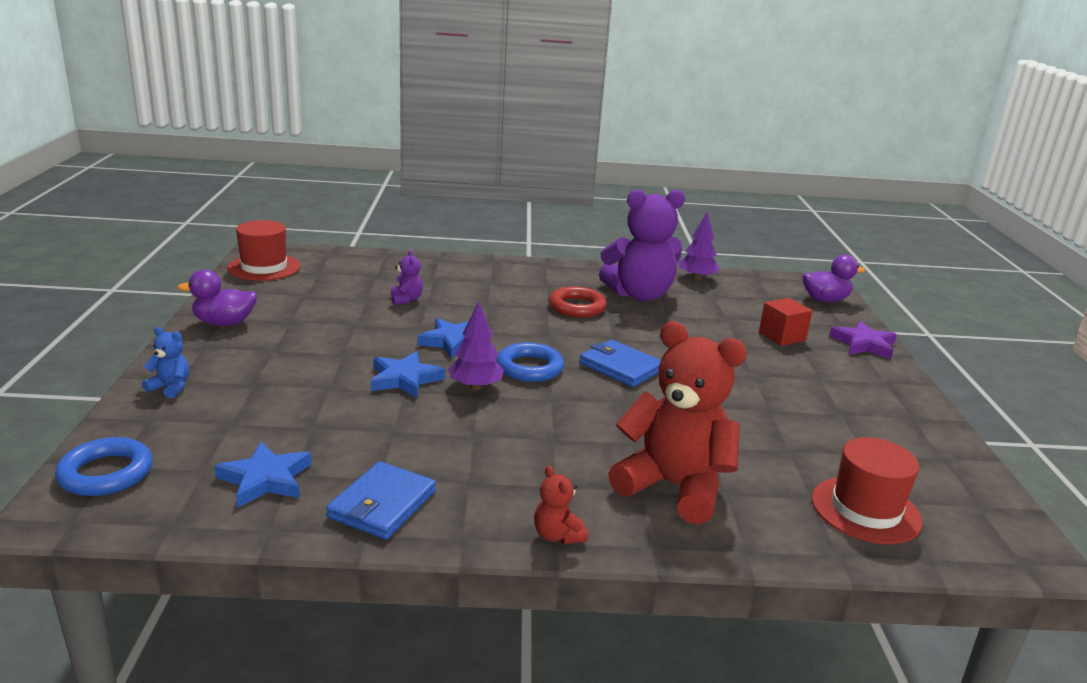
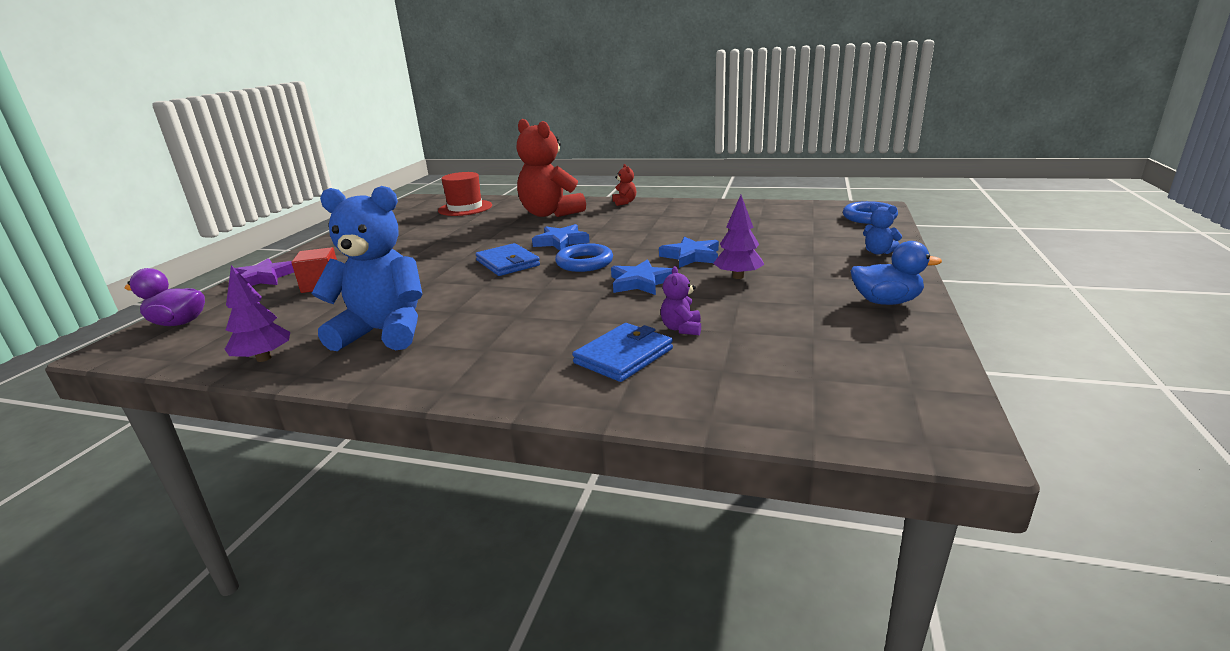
camera: 160 degrees left, 0 degrees up
(224, 323) = (886, 302): purple duck -> blue duck
(264, 267) = (911, 391): red hat -> none
(265, 479) = (774, 216): blue star -> blue star (561, 241)
(382, 504) = (708, 209): blue wallet -> blue wallet (624, 356)
(475, 386) = (636, 252): purple tree -> purple tree (738, 276)
(577, 307) = (481, 317): red ring -> none
(640, 295) = (384, 332): purple teddy bear -> blue teddy bear

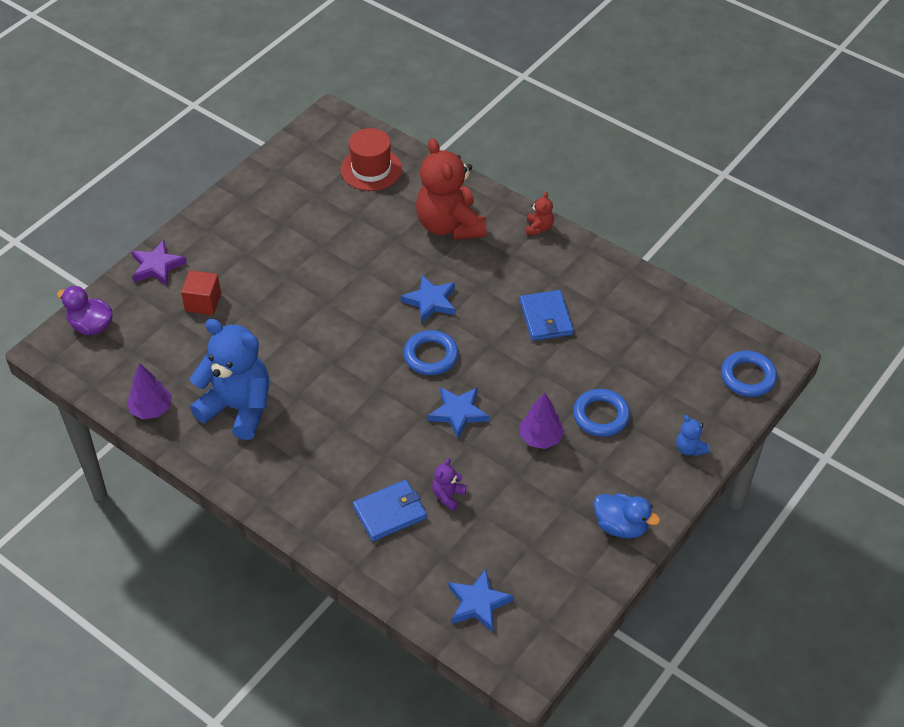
camera: 20 degrees right, 25 degrees up
(507, 263) = (366, 327): blue wallet -> blue wallet (546, 318)
(691, 256) = (527, 384): blue star -> blue star (478, 603)
(778, 255) = (601, 416): none -> blue ring

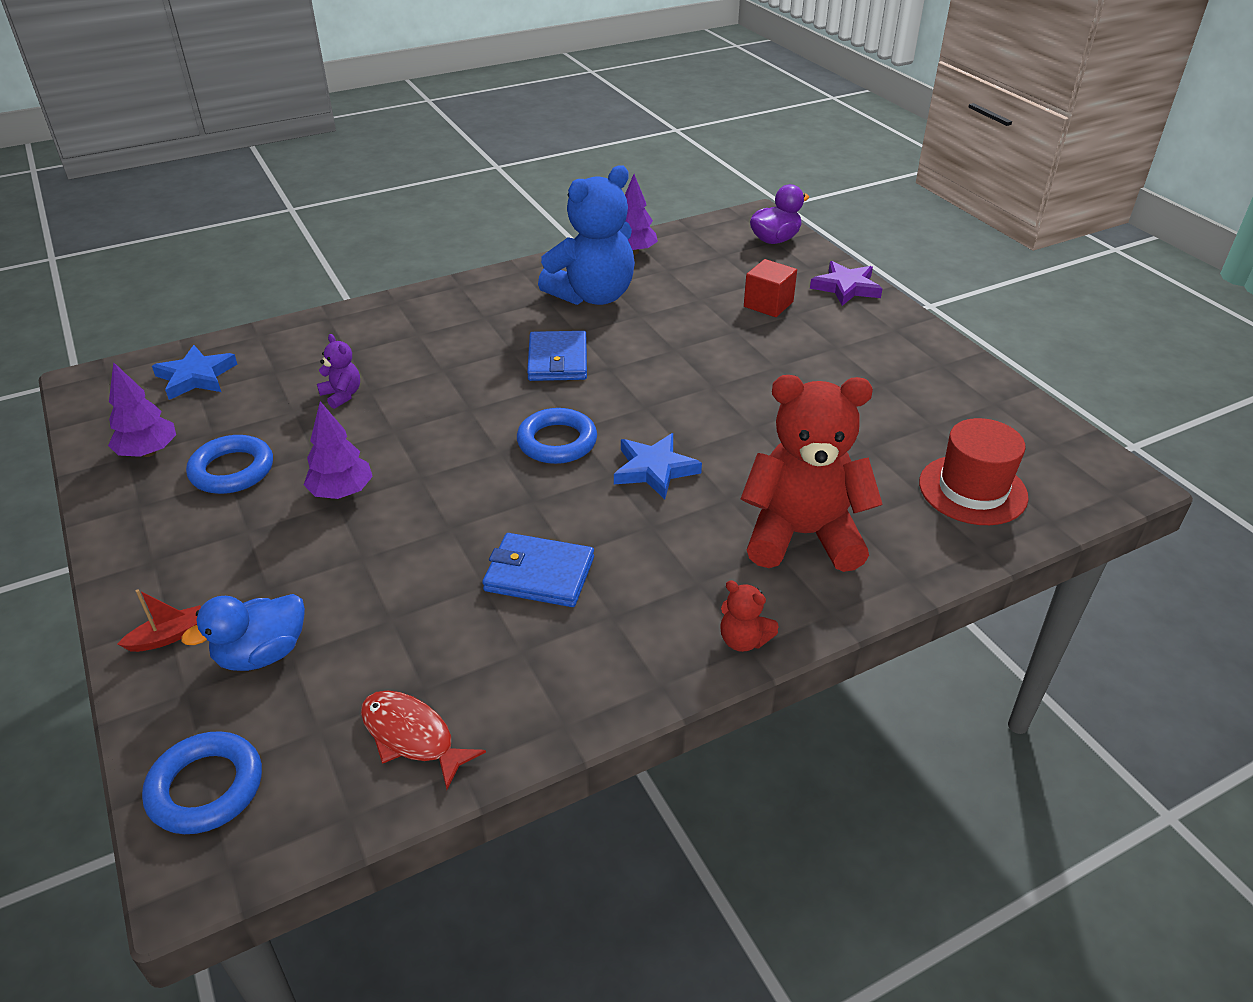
camera: 115 degrees right, 10 degrees down
(390, 512) = (365, 353): blue wallet -> blue wallet (557, 360)
(458, 413) = (447, 437): blue star -> none
(570, 569) = (148, 452): none -> purple tree
(601, 416) = (318, 563): blue ring -> blue ring (232, 470)
(621, 526) = (146, 514): blue duck -> blue duck (262, 654)
(672, 320) = (412, 737): none -> red fish
(690, 448) = (169, 636): blue teddy bear -> red boat

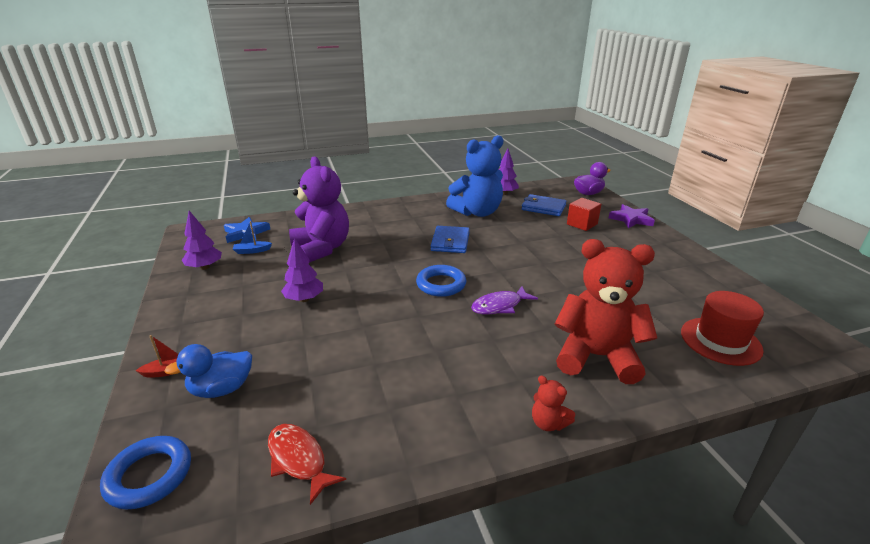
camera: 10 degrees right, 10 degrees down
(221, 412) = (252, 251): none -> blue boat
(232, 470) = (246, 281): blue ring -> none
(342, 395) = (321, 249): purple teddy bear -> purple teddy bear, size x2.40
(539, 574) = (413, 360): blue wallet -> blue wallet (543, 207)
(654, 469) = (499, 306): blue star -> purple fish

